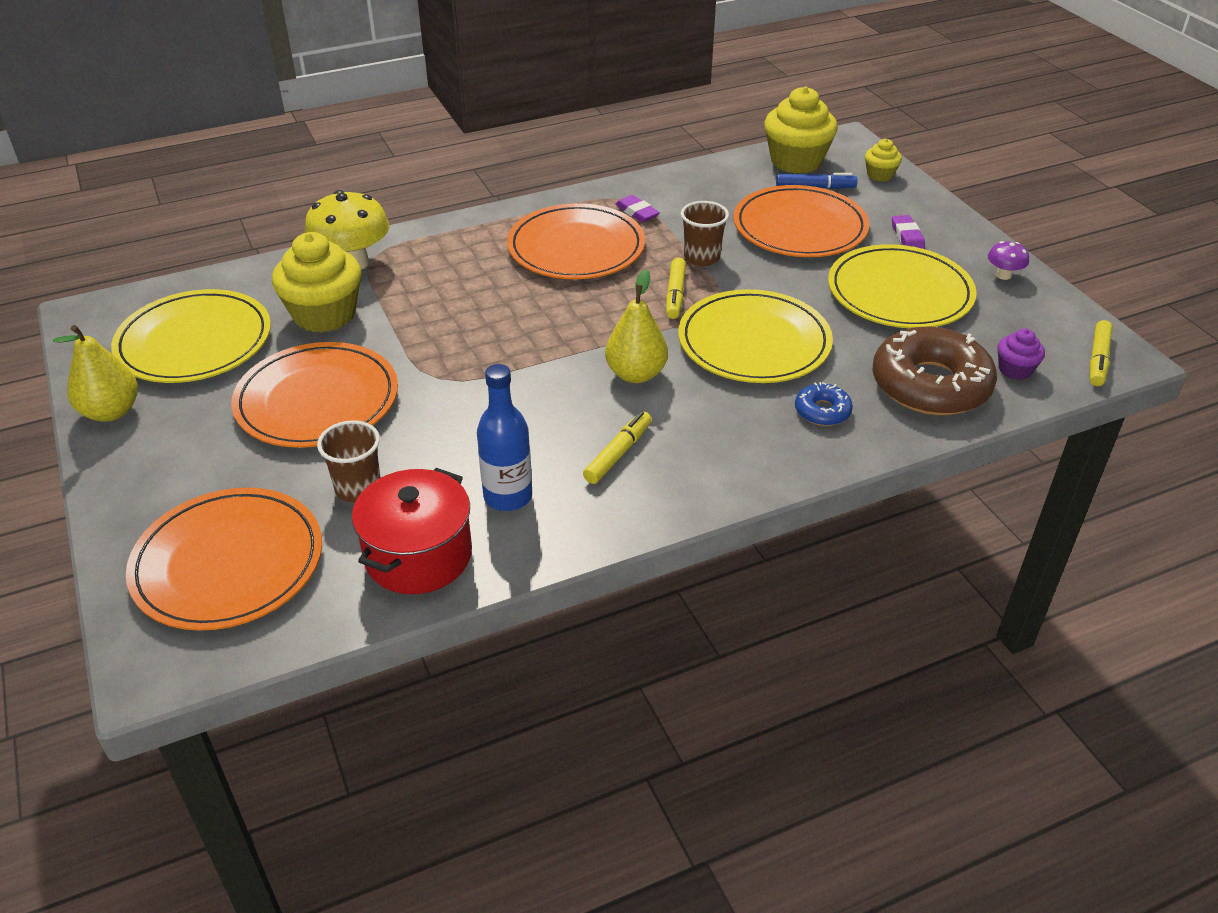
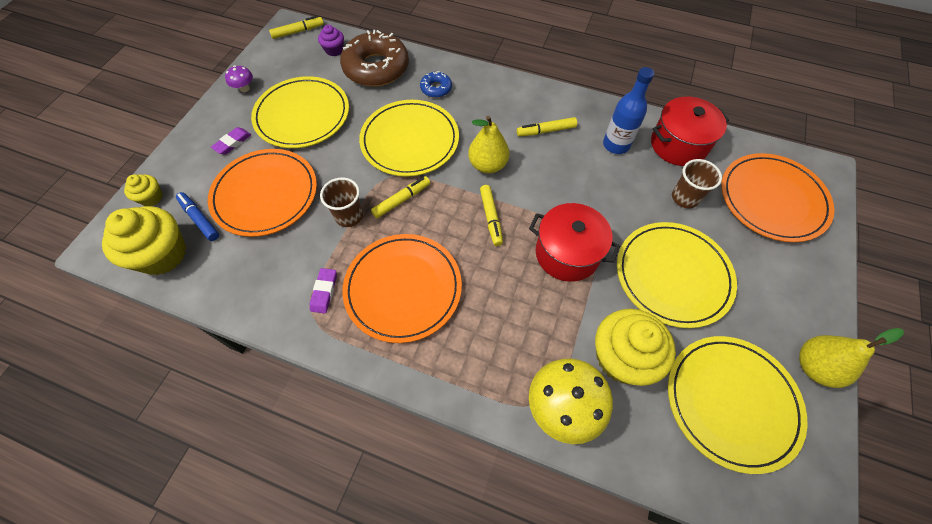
camera: 135 degrees left, 20 degrees up
(317, 400) = (672, 275): orange plate -> yellow plate
(452, 353) = (567, 253): none -> red pot
(567, 334) = (491, 218): none -> yellow marker

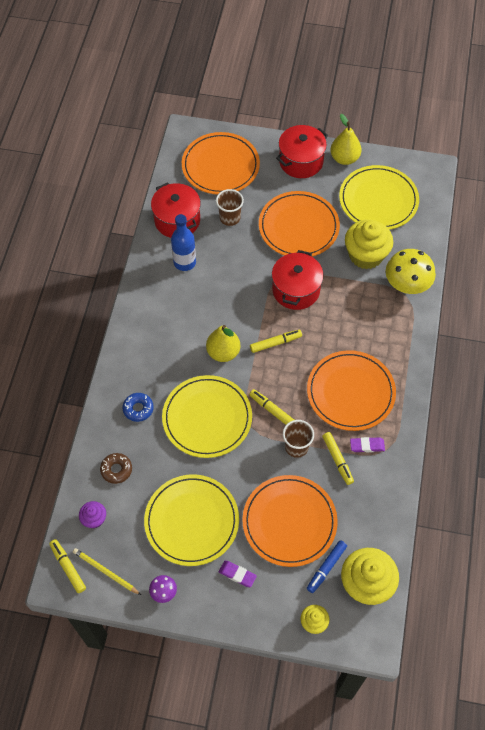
camera: 100 degrees left, 0 degrees up
(282, 53) = (105, 572): none -> yellow pencil
(376, 68) = (116, 470): brown donut -> brown donut, size x0.46
(546, 131) = (177, 313): yellow marker -> yellow marker (337, 460)
(672, 275) = (298, 227): yellow plate -> orange plate
(797, 300) = (301, 161): none -> red pot

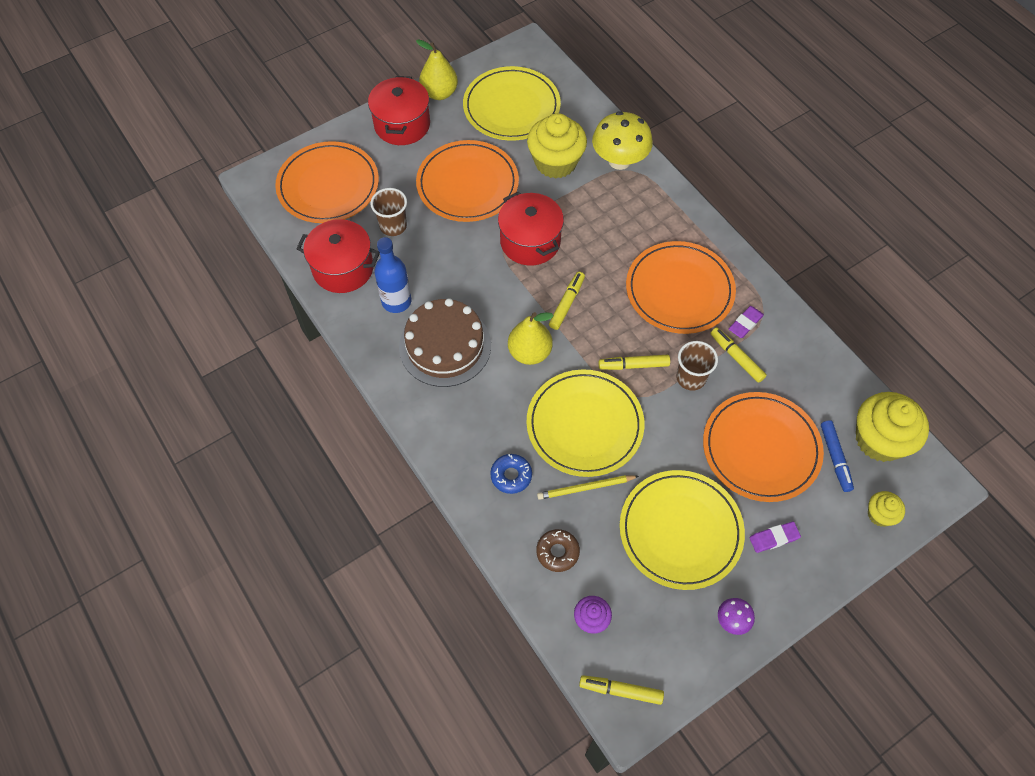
camera: 45 degrees left, 0 degrees up
(105, 572) = (660, 657): yellow pencil -> yellow pencil (585, 488)
(182, 309) = (445, 346): none -> brown cake
(337, 460) = (736, 357): yellow marker -> yellow marker turned 150 degrees counterclockwise

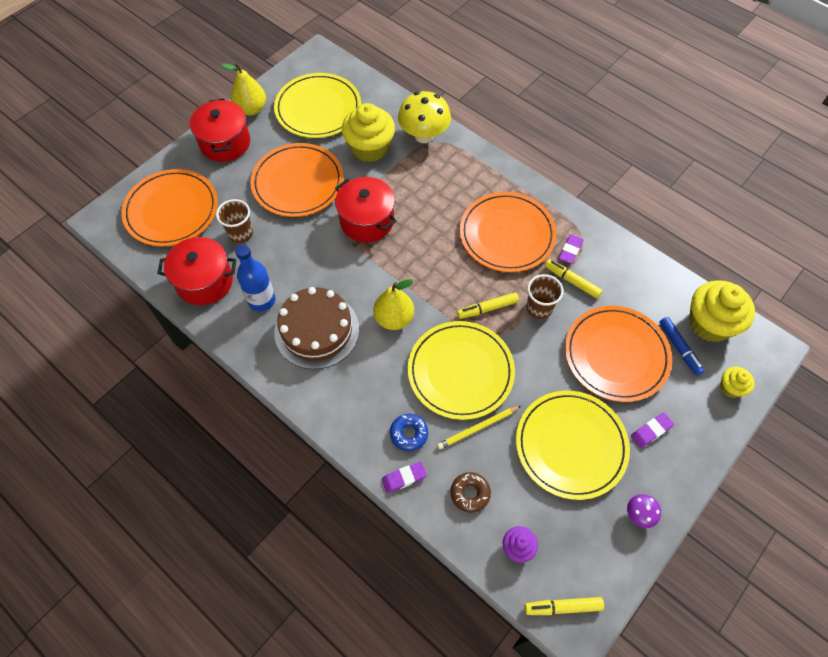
camera: 15 degrees left, 0 degrees up
(493, 519) = (404, 478): none -> purple eraser
(567, 303) = (414, 267): yellow marker -> none

